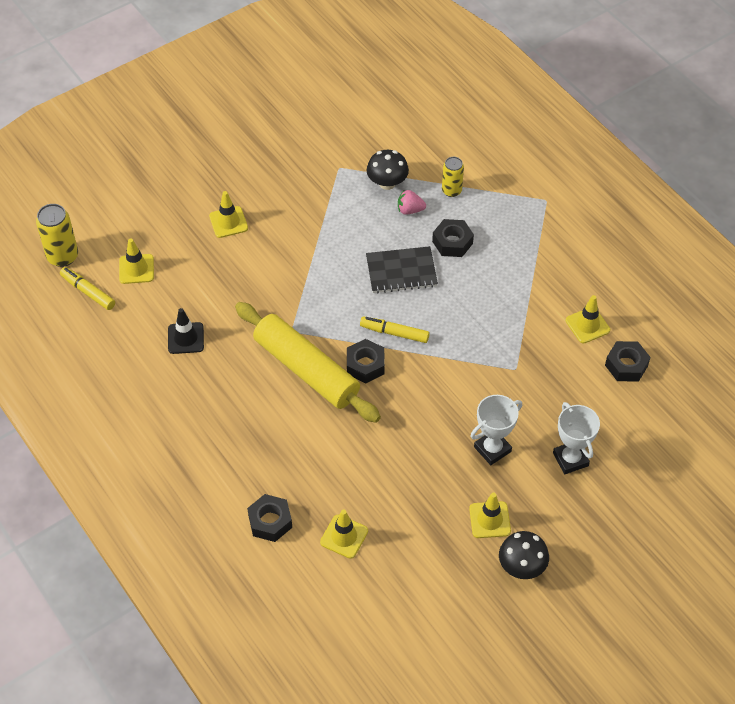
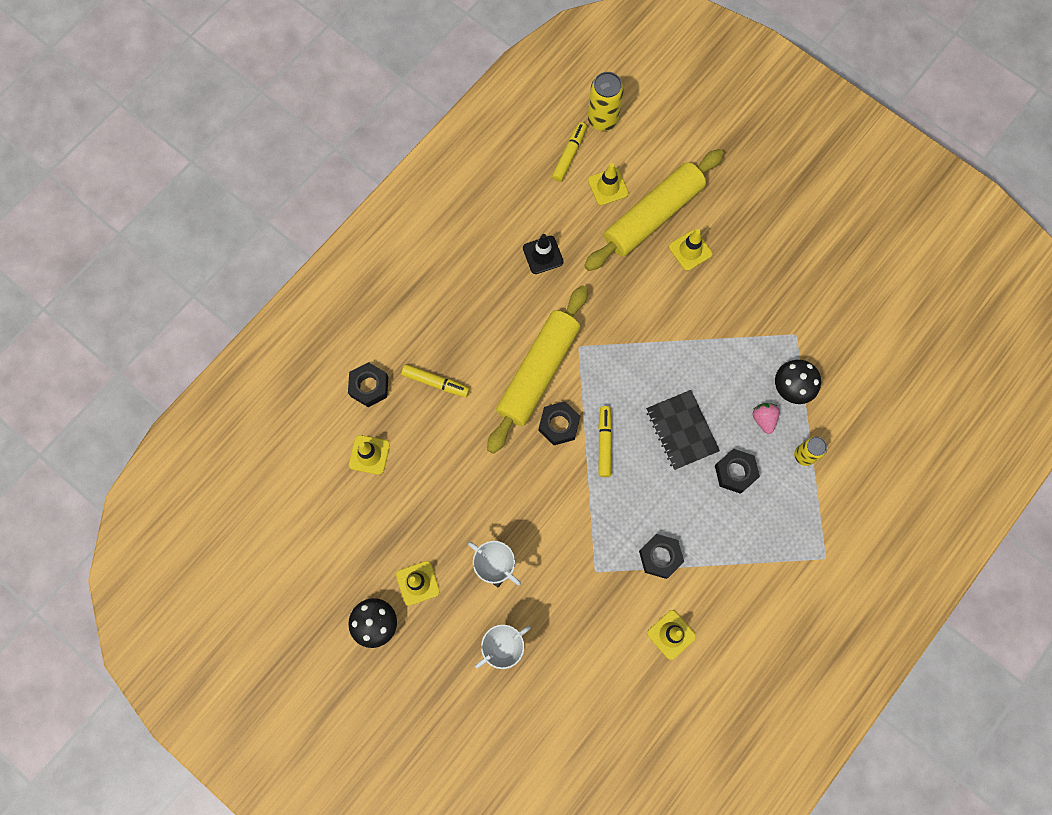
camera: 75 degrees right, 20 degrees up
(181, 241) = (653, 215): none -> yellow rolling pin
(287, 460) = (436, 382): none -> yellow marker
(626, 365) = (632, 684): black nut -> black nut (660, 557)

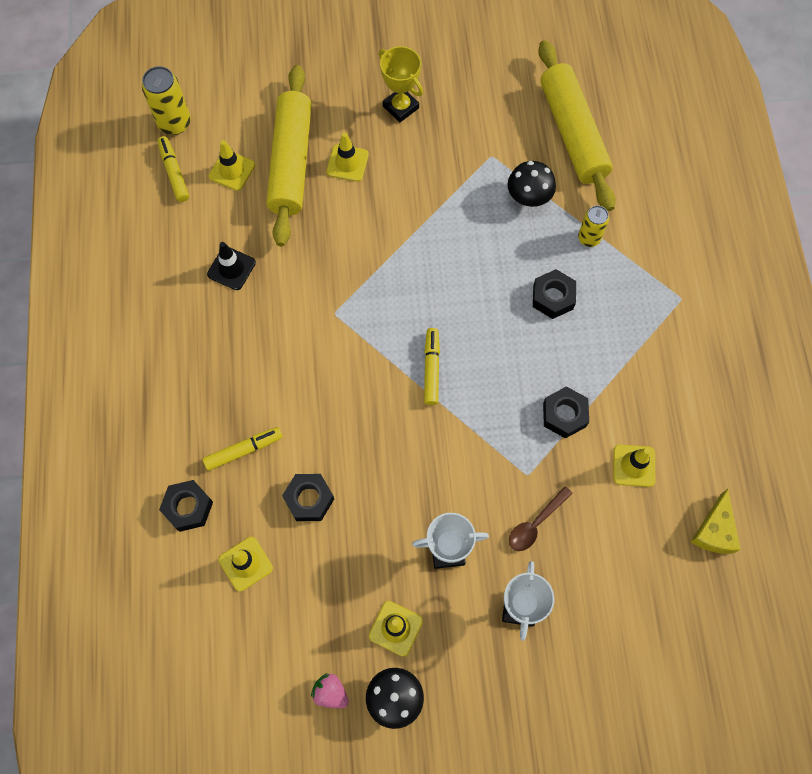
camera: 45 degrees left, 5 degrees down
(538, 372) = (321, 363): yellow rolling pin -> yellow rolling pin (572, 133)
(559, 425) = (381, 389): black nut -> black nut (309, 499)
(568, 607) = (536, 523): none -> brown spoon
(604, 443) = (431, 369): yellow marker -> yellow marker turned 45 degrees clockwise
(680, 728) = (714, 531): none -> yellow cheese
(681, 430) = (481, 303): black notebook -> none
(763, 419) = (532, 239): pink strawberry -> pink strawberry (330, 692)
(767, 242) = (401, 107): none -> yellow trophy

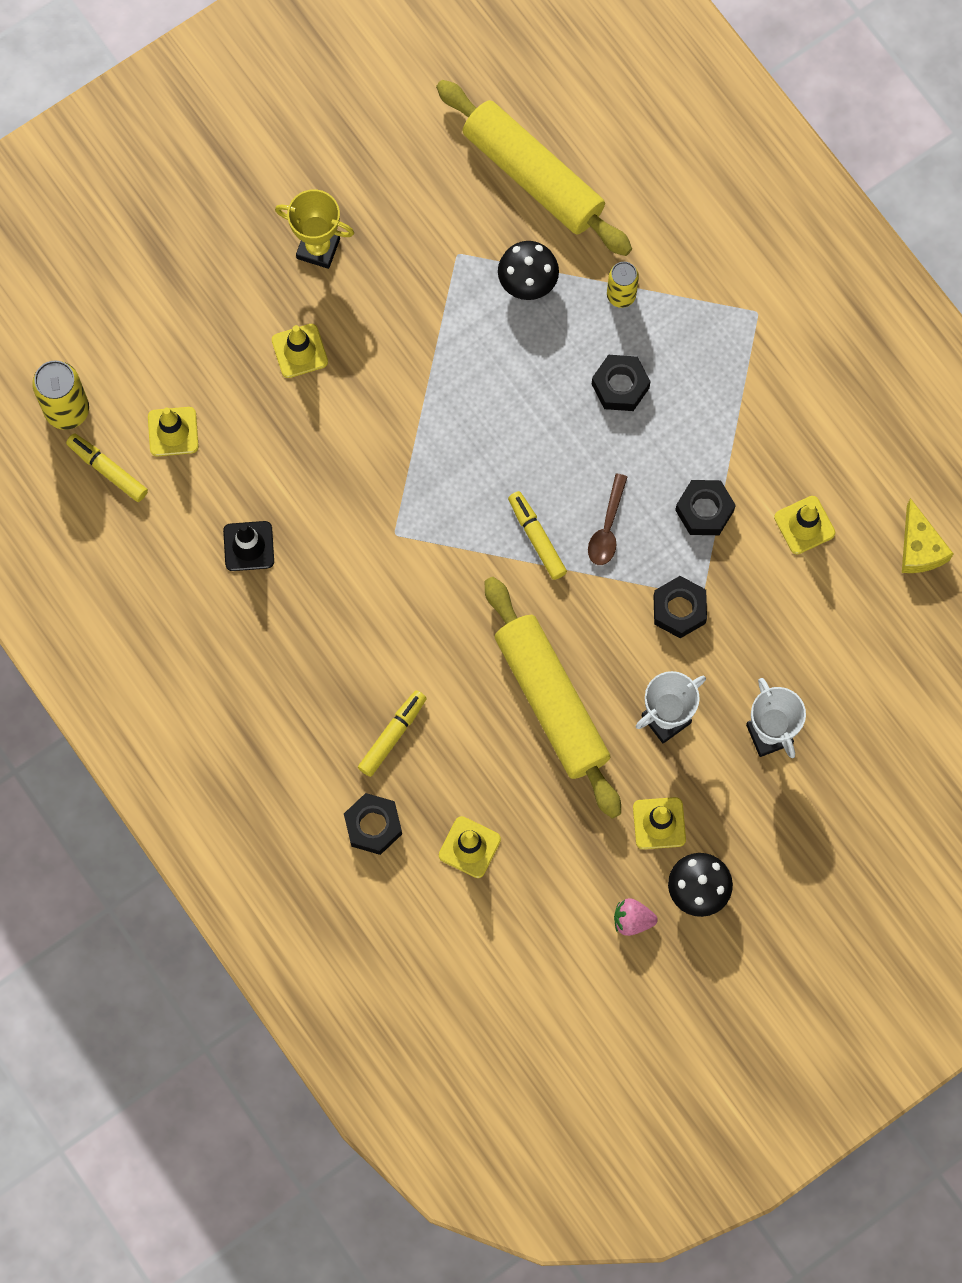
camera: 30 degrees left, 5 degrees up
(291, 162) = (234, 385): yellow rolling pin -> yellow rolling pin (551, 701)
(309, 499) = (493, 746): black nut -> black nut (679, 609)
(536, 523) = (738, 641): brown spoon -> brown spoon (607, 527)

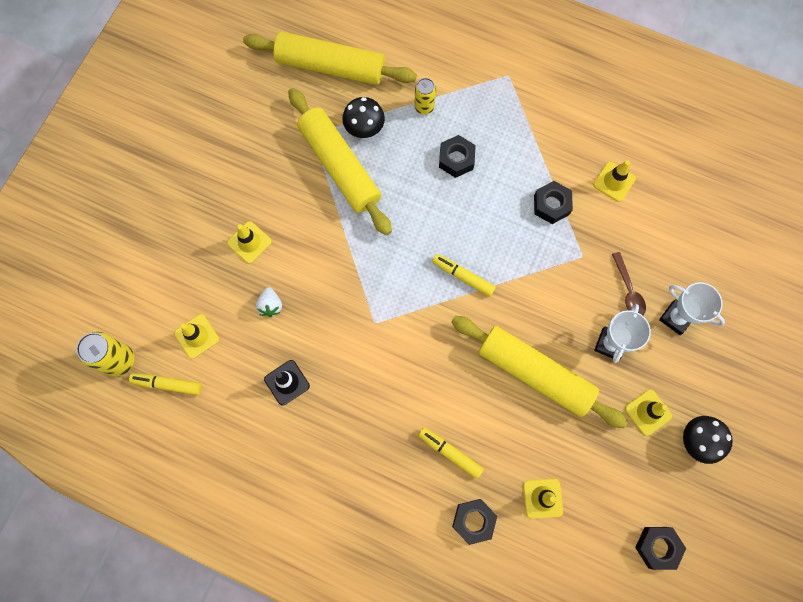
camera: 30 degrees left, 0 degrees up
(281, 443) = (270, 305): none -> white strawberry
(318, 248) = (225, 175): yellow trophy -> none
(392, 735) = (450, 453): yellow marker -> yellow marker turned 60 degrees counterclockwise
(467, 315) = (340, 166): none -> yellow rolling pin
(607, 527) = (501, 247): brown spoon -> brown spoon (628, 290)
(632, 920) = (672, 485): pink strawberry -> none
(679, 609) = (574, 272): black nut -> black nut (657, 547)
(920, 548) = (687, 158): yellow cheese -> none

